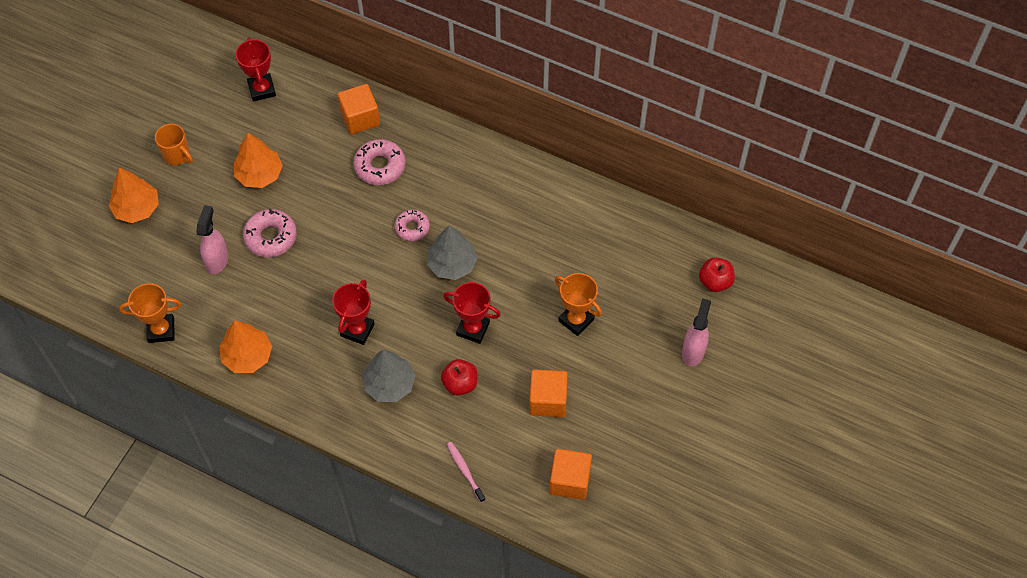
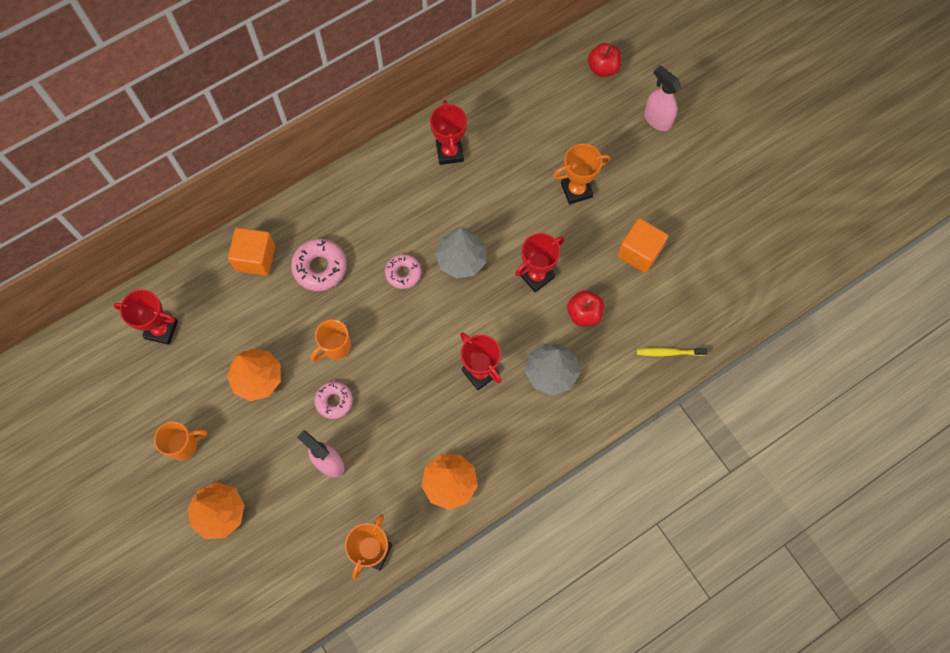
camera: 60 degrees left, 10 degrees up
(270, 237) = (334, 401): pink donut -> pink donut, size x0.66
(317, 213) = (335, 347): none -> orange mug
(465, 471) = (669, 352): pink toothbrush -> yellow toothbrush
(547, 204) = (450, 152): none -> red trophy
(569, 480) = (722, 275): orange cube -> none

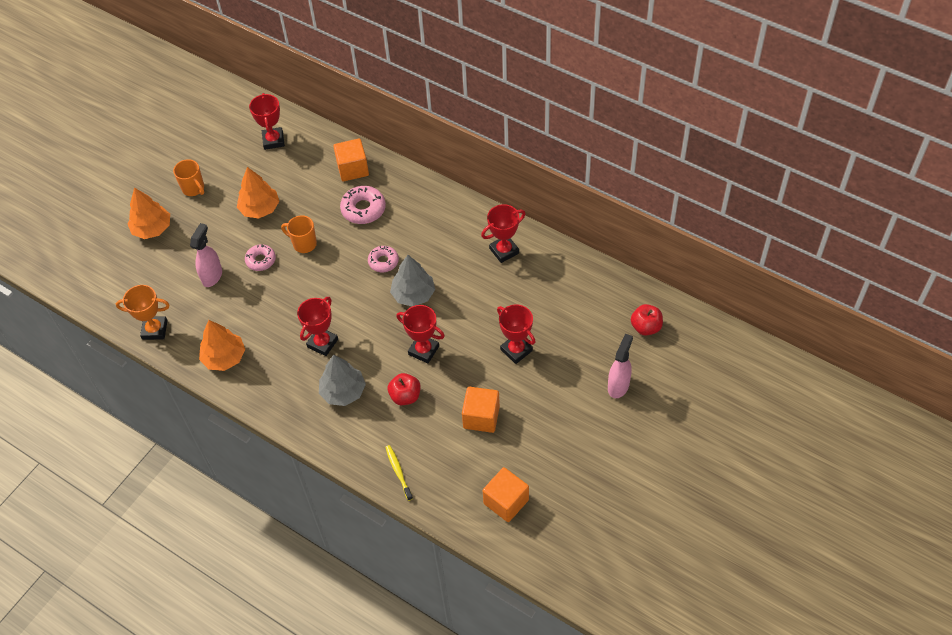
camera: 70 degrees right, 15 degrees down
(576, 190) = (516, 350): orange trophy -> red trophy
(741, 267) = (506, 501): none -> orange cube

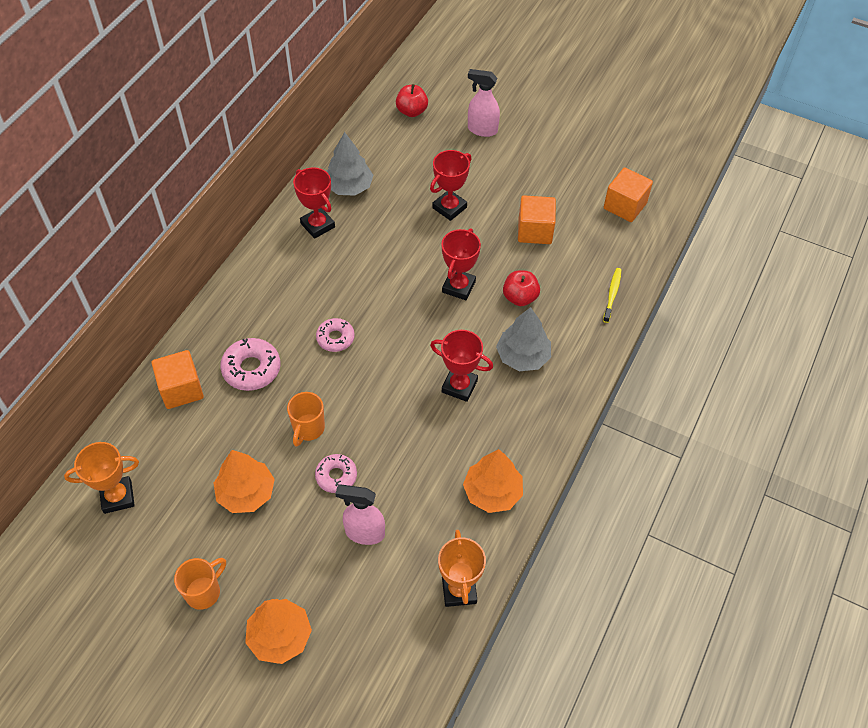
camera: 100 degrees left, 0 degrees up
(273, 140) = (117, 497): red trophy -> orange trophy
(398, 472) = (612, 294): yellow toothbrush -> yellow toothbrush turned 135 degrees clockwise
(413, 294) = (382, 303): grey tree -> grey tree (349, 187)

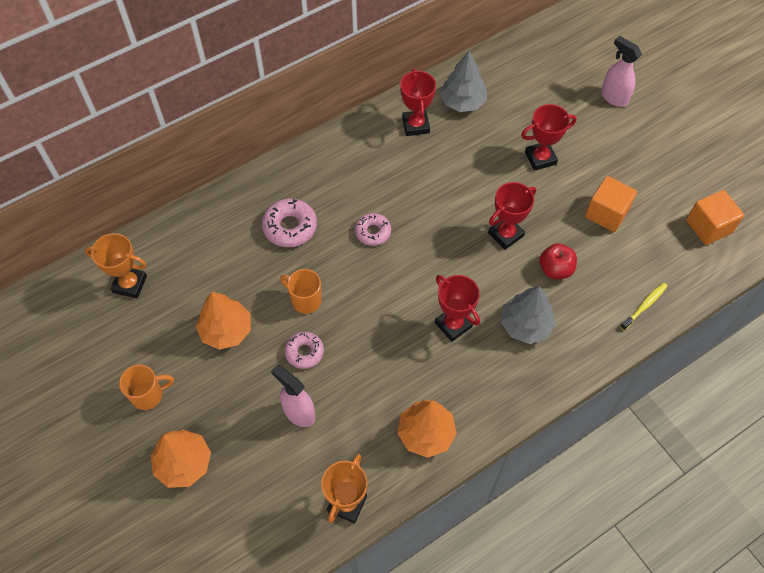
camera: 30 degrees right, 5 degrees up
(181, 389) = (226, 218): orange cube -> none
(308, 429) = (305, 300): orange mug -> orange mug turned 75 degrees clockwise
(411, 111) = (558, 54): red apple -> none

